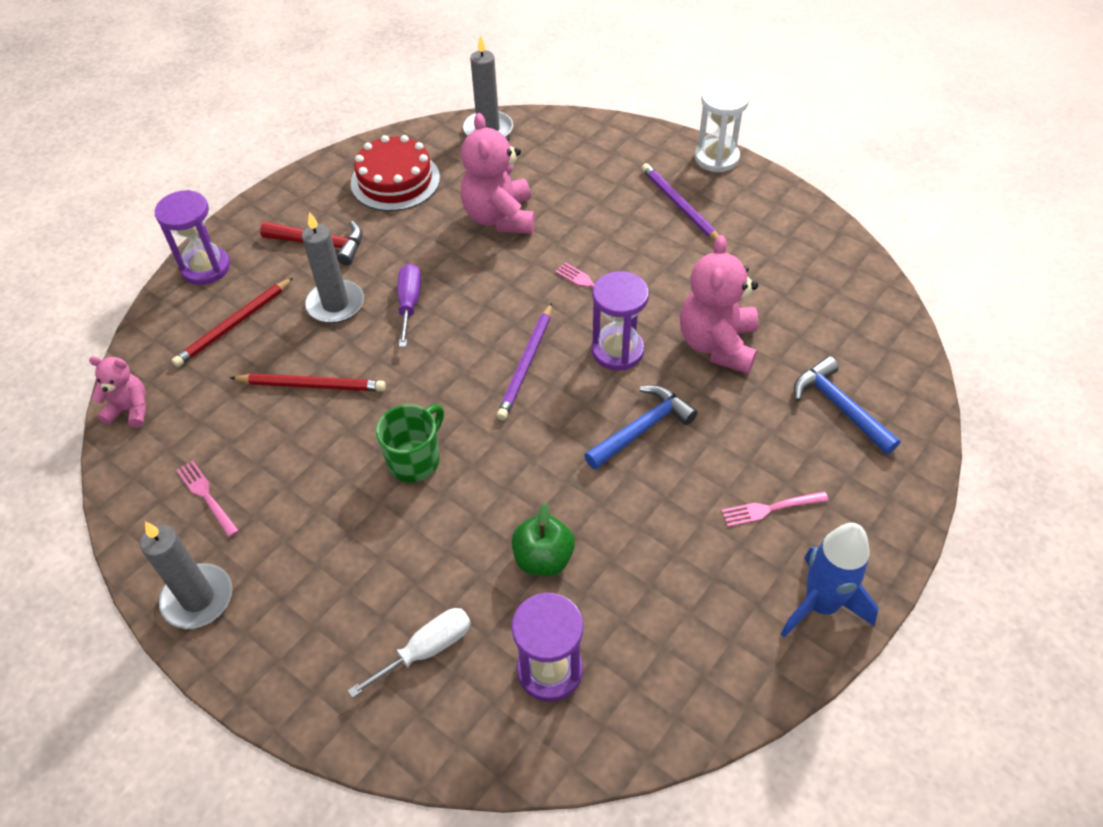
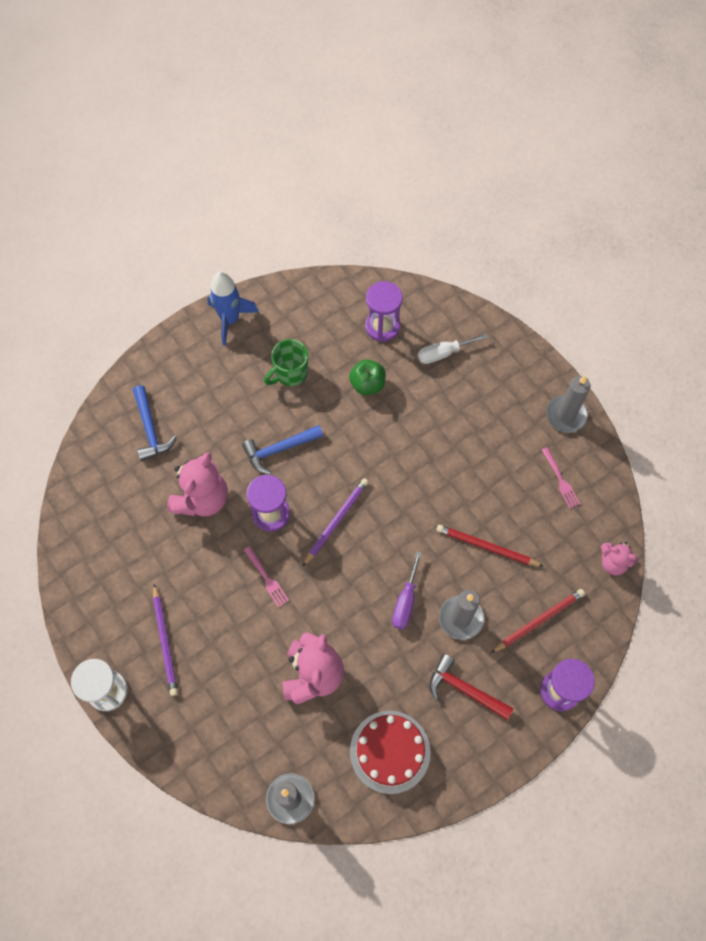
camera: 165 degrees left, 15 degrees up
(415, 460) = (427, 468): green mug -> green mug (290, 373)
(770, 509) = (228, 377): pink fork -> none

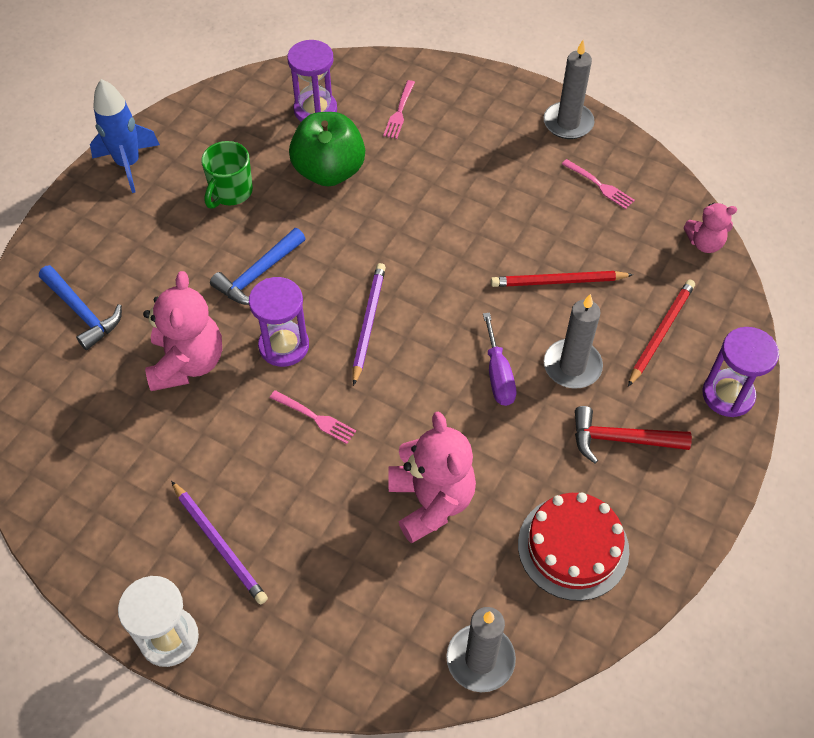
camera: 25 degrees left, 10 degrees down
(367, 384) = (329, 171): green apple -> green apple, size x1.61
(443, 353) = (399, 112): white screwdriver -> pink fork

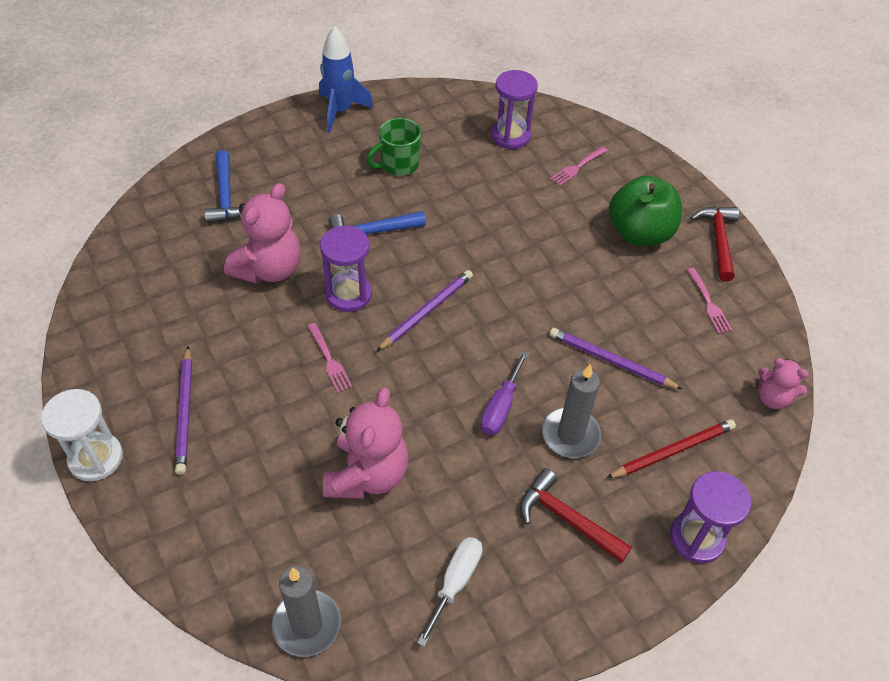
camera: 30 degrees right, 5 degrees down
(329, 171) = (485, 185): green apple -> green apple (639, 233)
(558, 282) = (611, 361): red pencil -> purple pencil
(568, 123) = (718, 240): grey candle -> red hammer
(573, 547) = (455, 582): red cake -> white screwdriver

